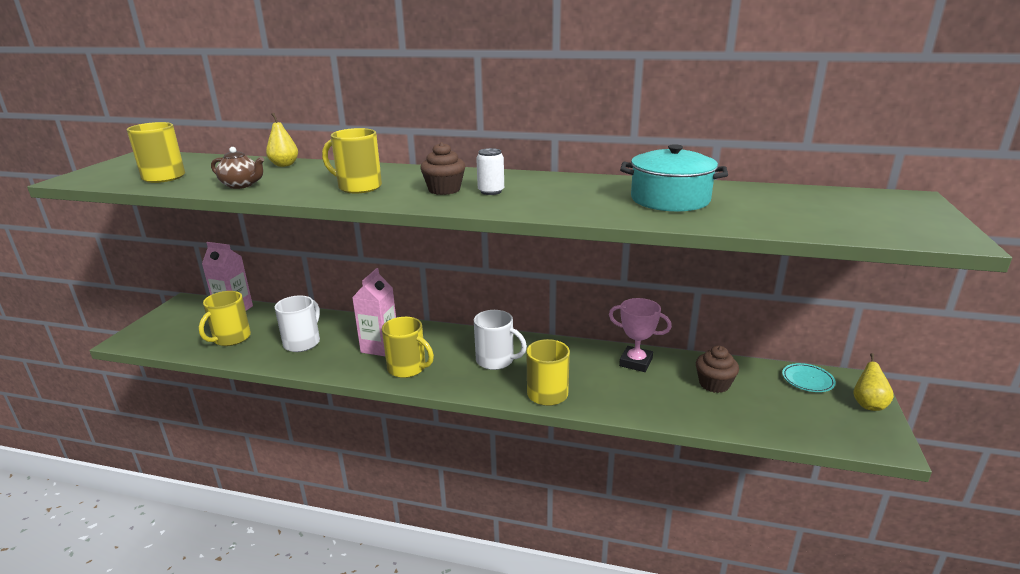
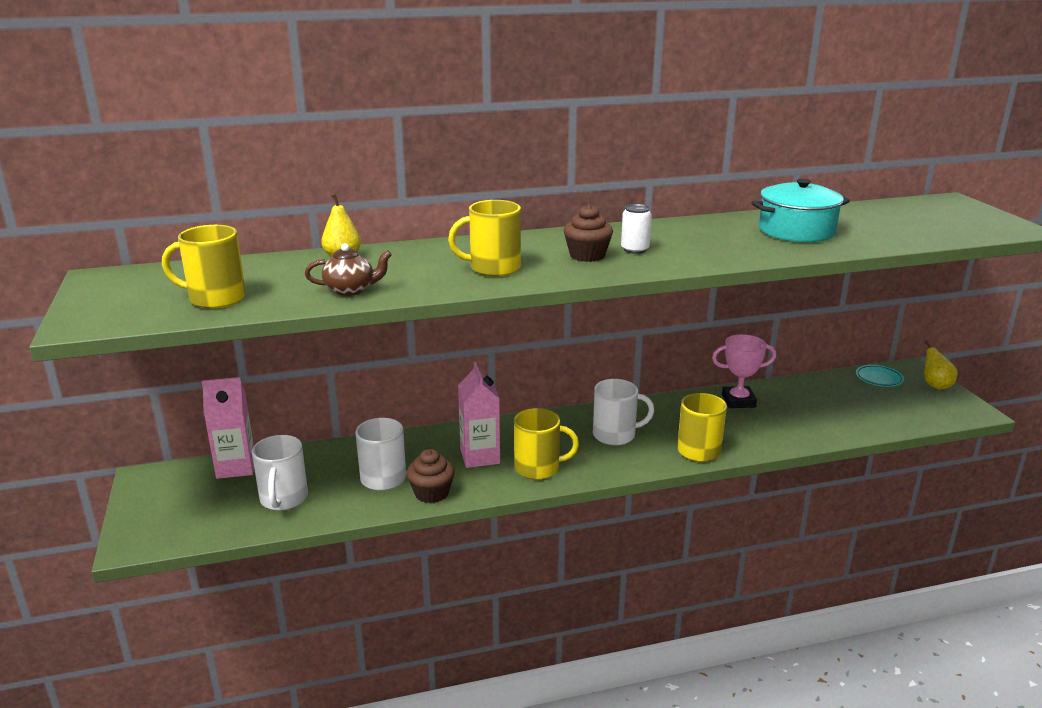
camera: 30 degrees left, 0 degrees up
(231, 338) = (283, 499): yellow mug -> white mug
(714, 384) = (818, 401): brown cupcake -> brown cupcake (431, 493)

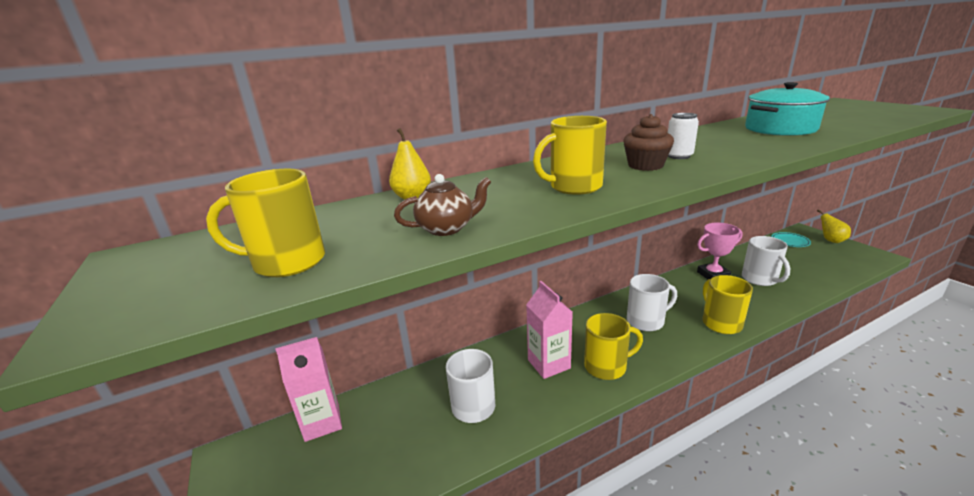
camera: 10 degrees left, 0 degrees up
(283, 499) = (383, 454): white mug -> white mug (760, 279)
(431, 493) = (527, 415): brown cupcake -> none

